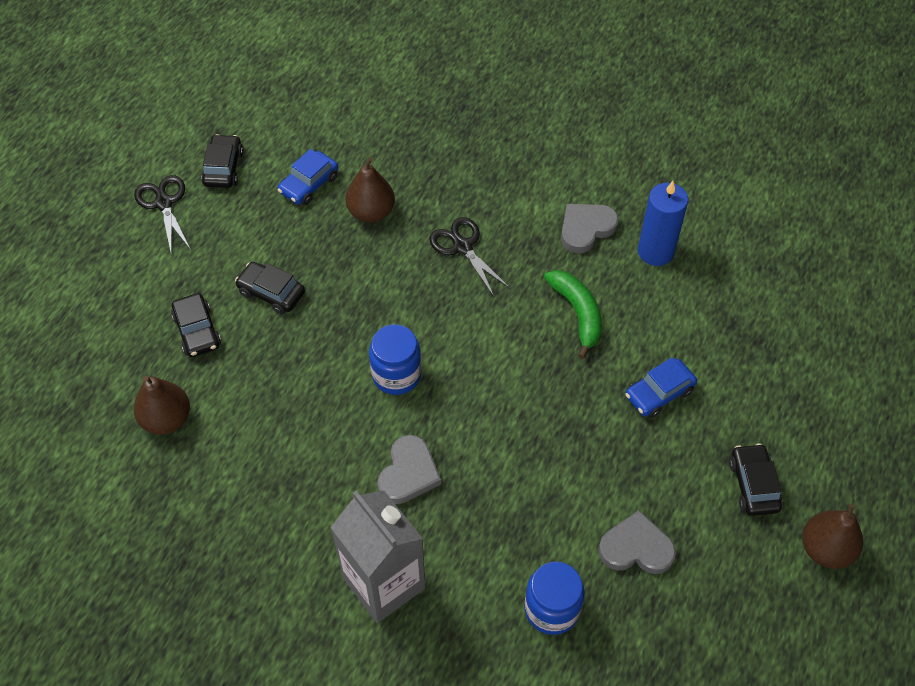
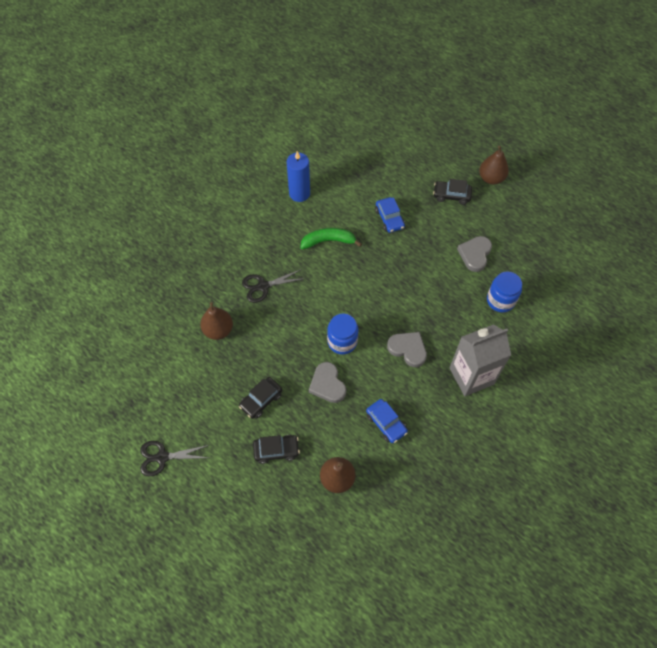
camera: 75 degrees left, 5 degrees up
(223, 168) = (146, 413): black car -> none
(309, 184) = (182, 362): blue car -> blue car (386, 423)
(586, 229) = (272, 221): grey heart -> grey heart (327, 384)

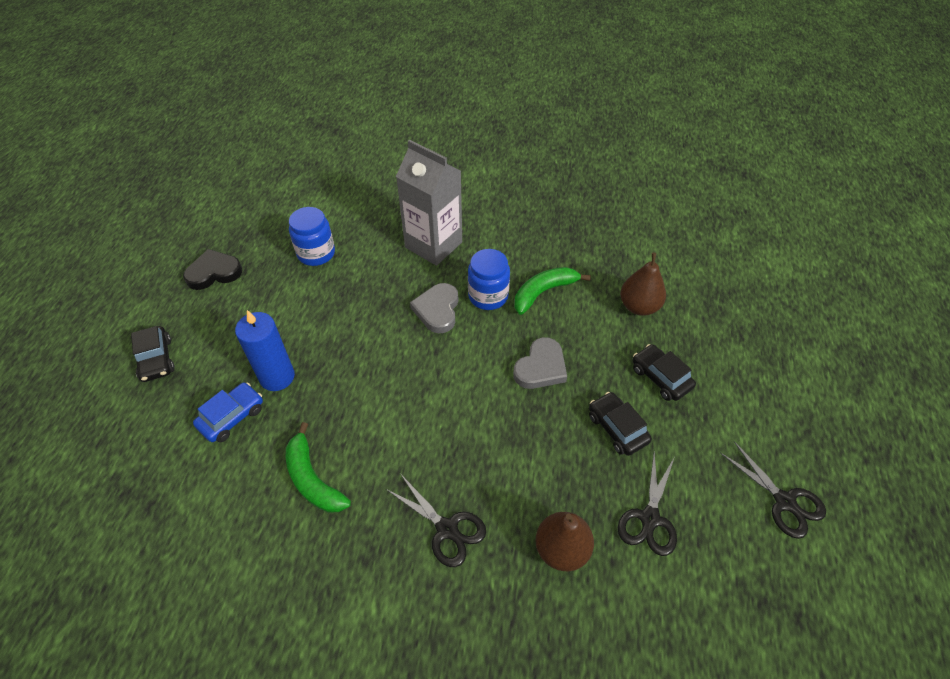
camera: 120 degrees left, 10 degrees down
(203, 380) = (649, 519): none -> black scissors
(261, 400) = (617, 428): black car -> black car turned 135 degrees counterclockwise
(299, 193) = (226, 580): blue candle -> blue candle (277, 377)
(342, 341) = (472, 380): blue jar -> blue jar (488, 296)
(386, 423) = (544, 292): blue car -> green banana
(475, 254) = (256, 298): grey heart -> none
(491, 178) = (107, 327): brown pear -> none
(511, 239) = (214, 272): none -> black heart

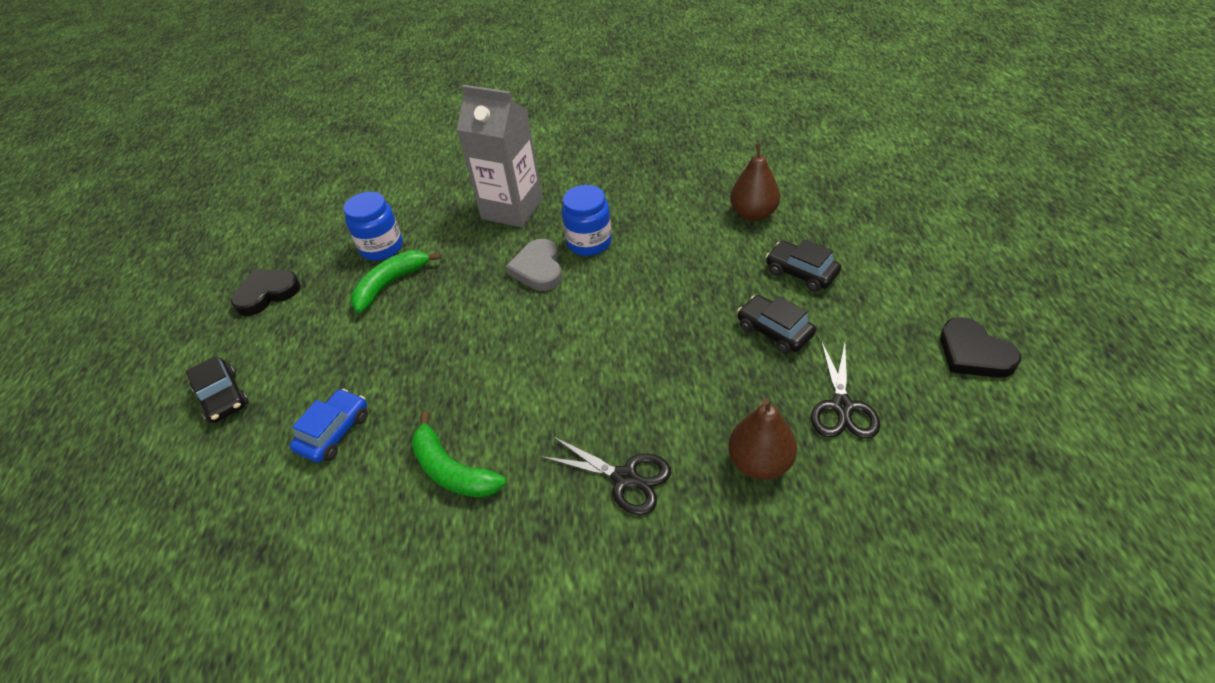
camera: 10 degrees left, 5 degrees down
(277, 377) = (375, 378): blue candle -> none
(541, 367) = (671, 295): grey heart -> none
(544, 292) = (648, 225): green banana -> green banana (391, 284)
(785, 501) = (974, 353): black scissors -> black heart

